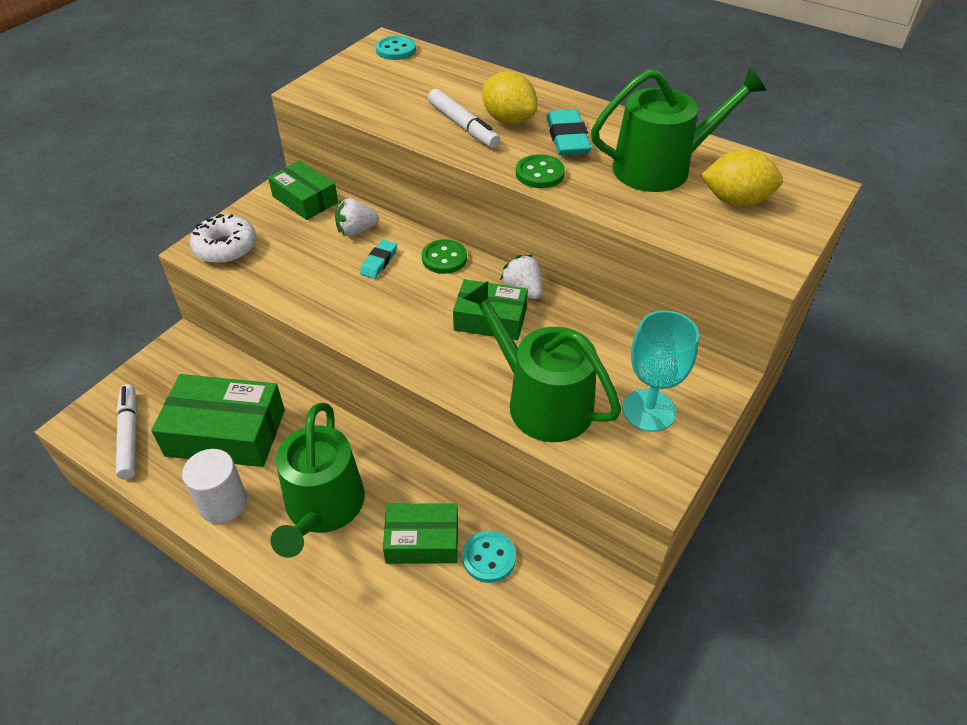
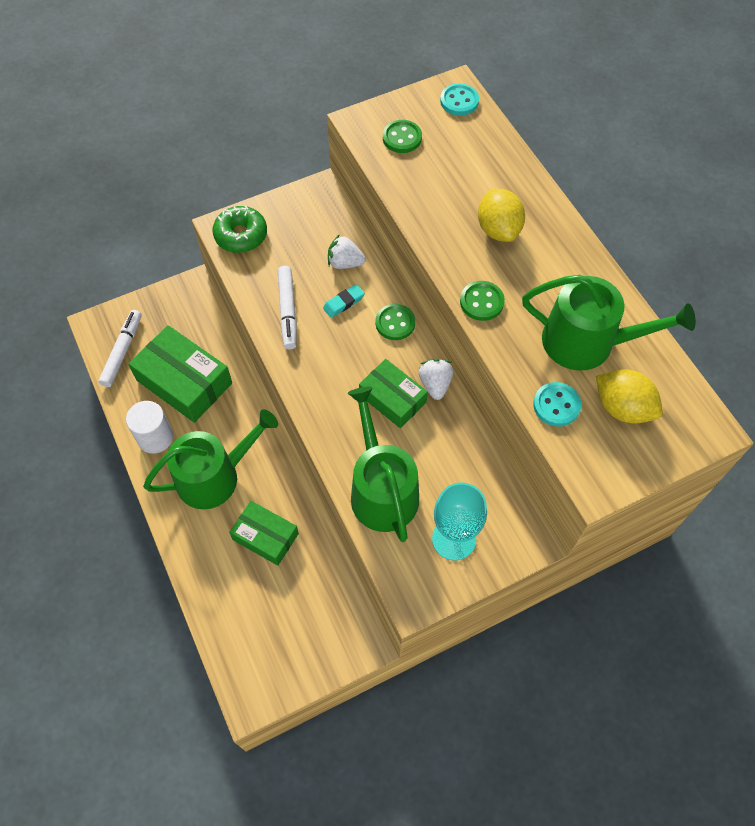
camera: 30 degrees right, 15 degrees up
(226, 248) = (241, 235): white donut -> green donut
(305, 199) = (324, 211): green box -> none
(322, 508) = (215, 476): green watering can -> green watering can turned 150 degrees counterclockwise
(362, 88) = (402, 138): none -> green button
(463, 126) = (456, 220): white marker -> white marker (288, 311)
(489, 558) = (301, 574): turquoise button -> turquoise button (556, 405)
(567, 138) = (533, 273): turquoise eraser -> none

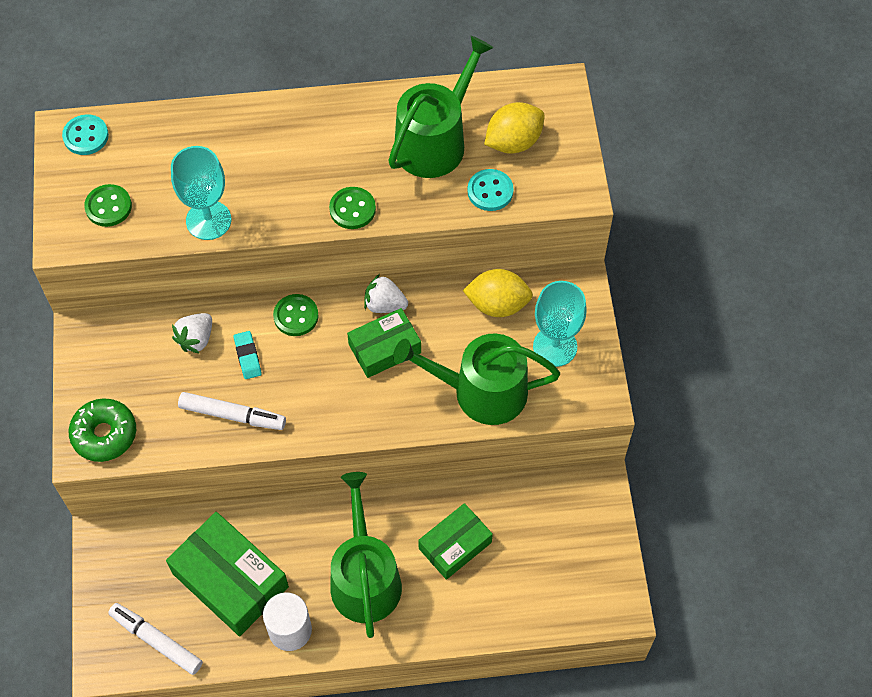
camera: 70 degrees left, 0 degrees up
(184, 382) = (230, 580): green box -> green box turned 75 degrees clockwise
(420, 205) = (208, 220): none -> turquoise goblet
(498, 229) = (273, 163): yellow lemon -> yellow lemon (497, 304)

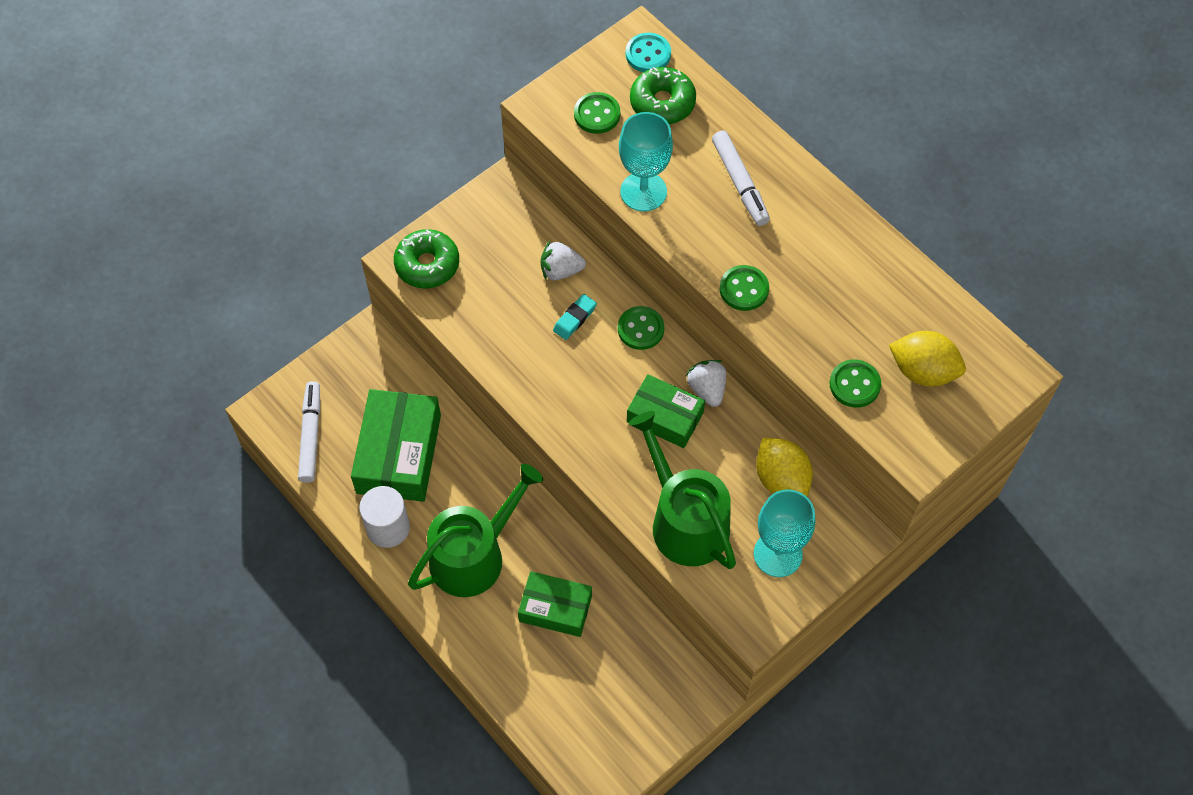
camera: 55 degrees right, 0 degrees up
(140, 155) = (662, 103): none -> green donut
(232, 415) = (514, 343): white marker -> white marker (740, 183)
(435, 141) = (868, 308): green watering can -> none
(490, 191) = (854, 384): turquoise button -> green button

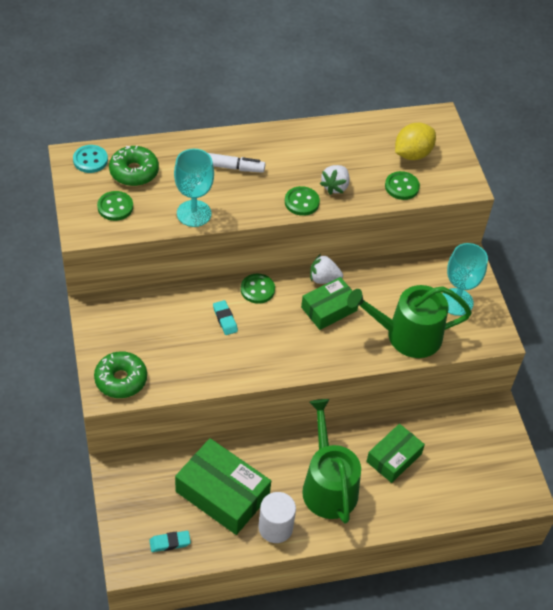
camera: 65 degrees left, 10 degrees down
(310, 435) = (170, 542): white marker -> turquoise eraser
(560, 271) = (183, 309): white strawberry -> white strawberry (335, 186)
(781, 479) = (408, 275): yellow lemon -> none

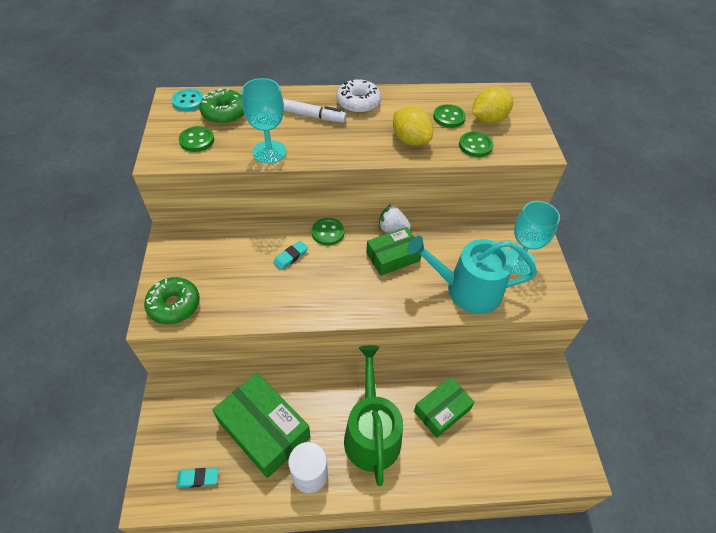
camera: 10 degrees right, 0 degrees up
(225, 319) = (291, 257): turquoise eraser -> turquoise eraser turned 60 degrees clockwise
(273, 145) = (358, 103): none -> white donut
(301, 202) = (375, 151): green button -> green button (449, 117)
(335, 186) = (410, 140): white strawberry -> yellow lemon
(407, 335) = (466, 289): green watering can -> turquoise watering can

